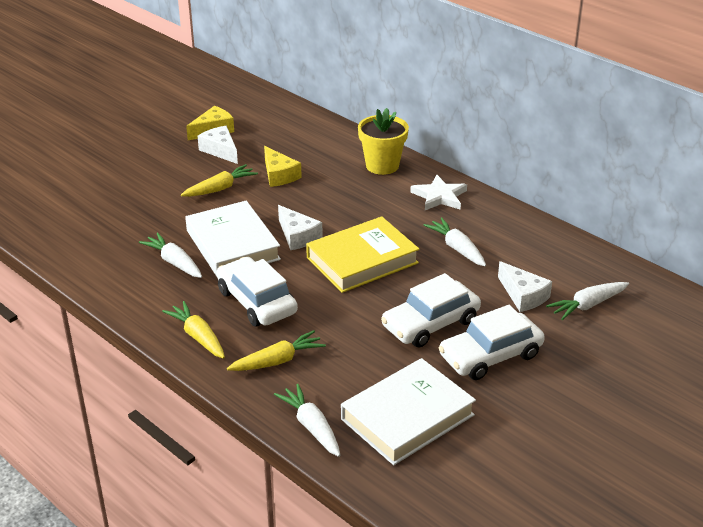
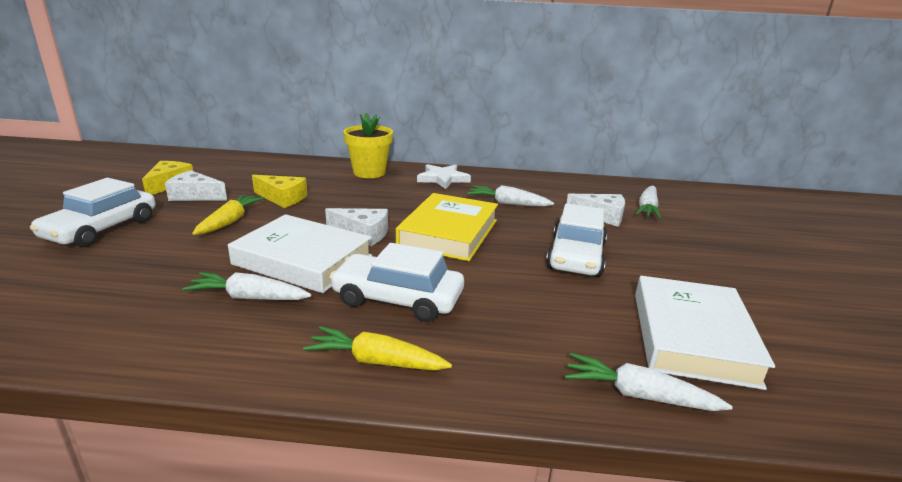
camera: 40 degrees left, 10 degrees down
(277, 361) = (501, 345): yellow carrot -> none
(490, 356) = (655, 261): white car -> white car (101, 229)

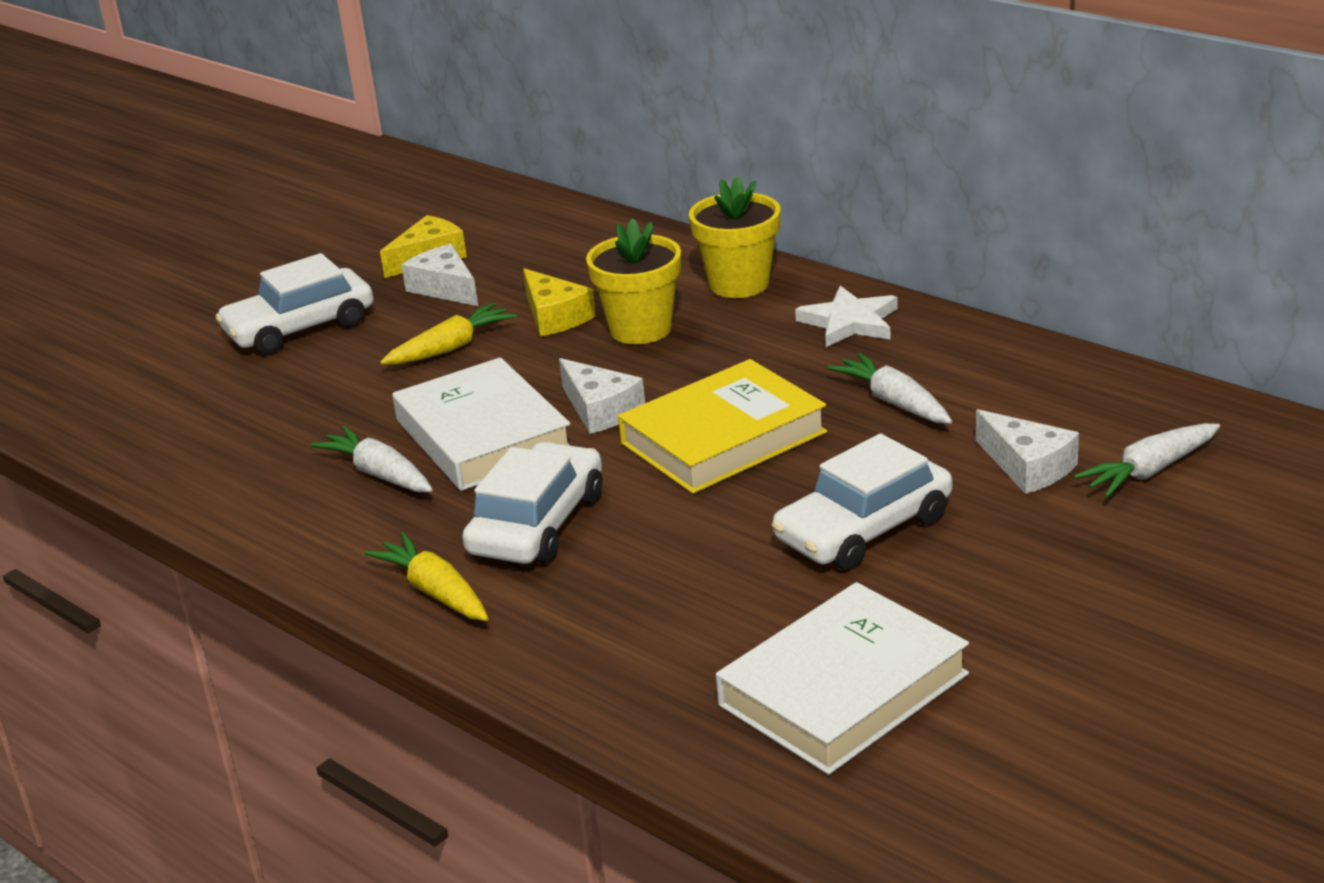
camera: 40 degrees right, 5 degrees up
(340, 196) = (640, 329): none -> yellow flower pot
(398, 299) = (537, 524): white car -> white car turned 60 degrees clockwise
(639, 395) = (665, 723): white carrot -> none

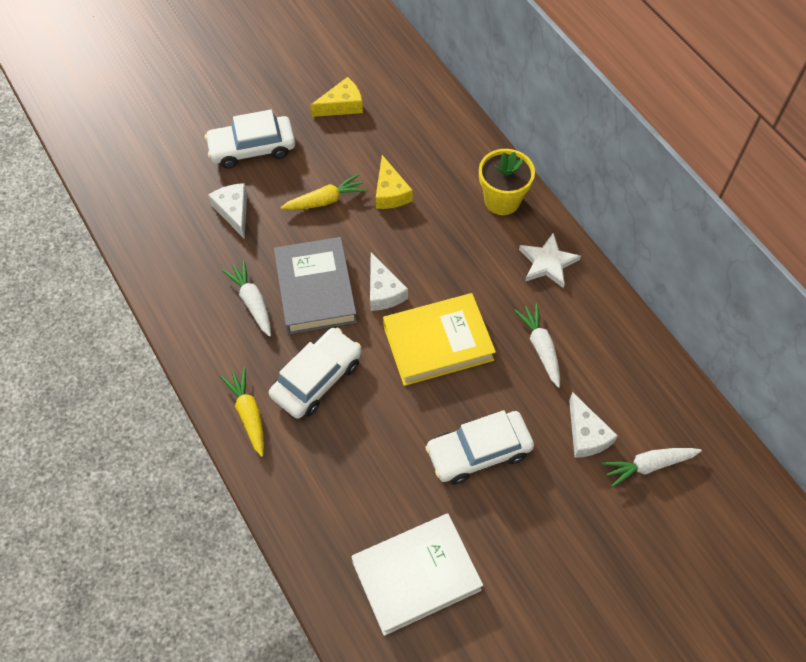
camera: 15 degrees right, 30 degrees up
(445, 288) = (341, 140): white cheese -> white cheese (233, 211)
(483, 435) = (315, 289): white book -> grey book
(640, 329) = (432, 223): yellow flower pot -> none

